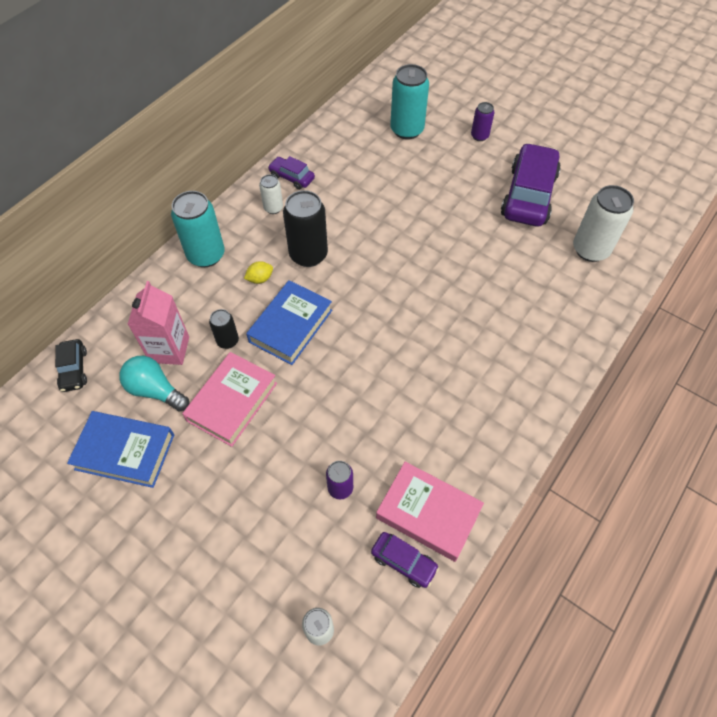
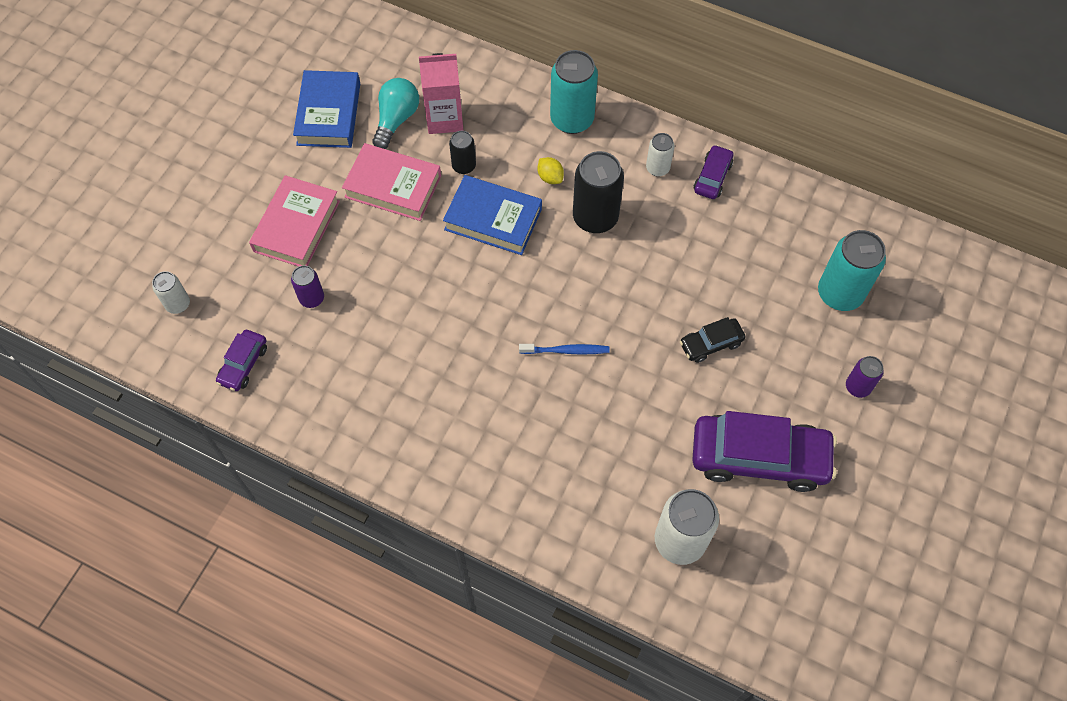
camera: 80 degrees right, 5 degrees up
(74, 369) = (409, 48): black car -> black car (711, 344)
(428, 293) = (566, 351): none -> blue toothbrush
(428, 513) = (293, 380): pink book -> pink book (297, 226)

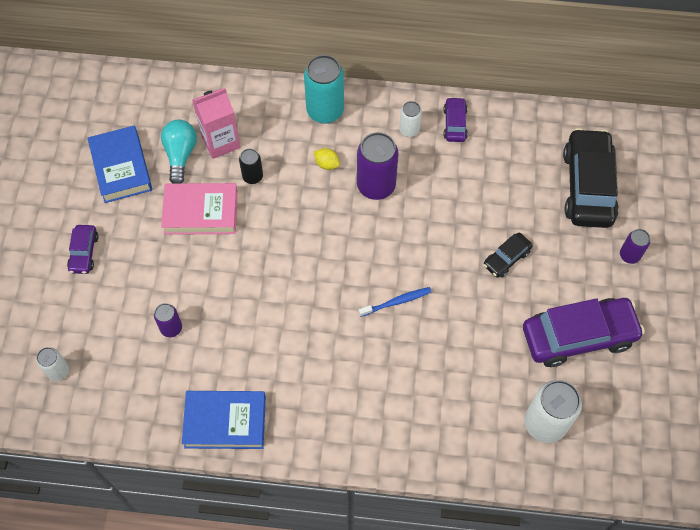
camera: 20 degrees left, 0 degrees up
(243, 364) = (136, 403): purple car -> purple car (84, 253)
(297, 226) = (133, 271): pink book -> none
(493, 219) = (294, 213): blue book -> blue book (225, 422)
(595, 217) = (376, 186): black can -> purple can
(839, 293) = (587, 186): turquoise can -> black car

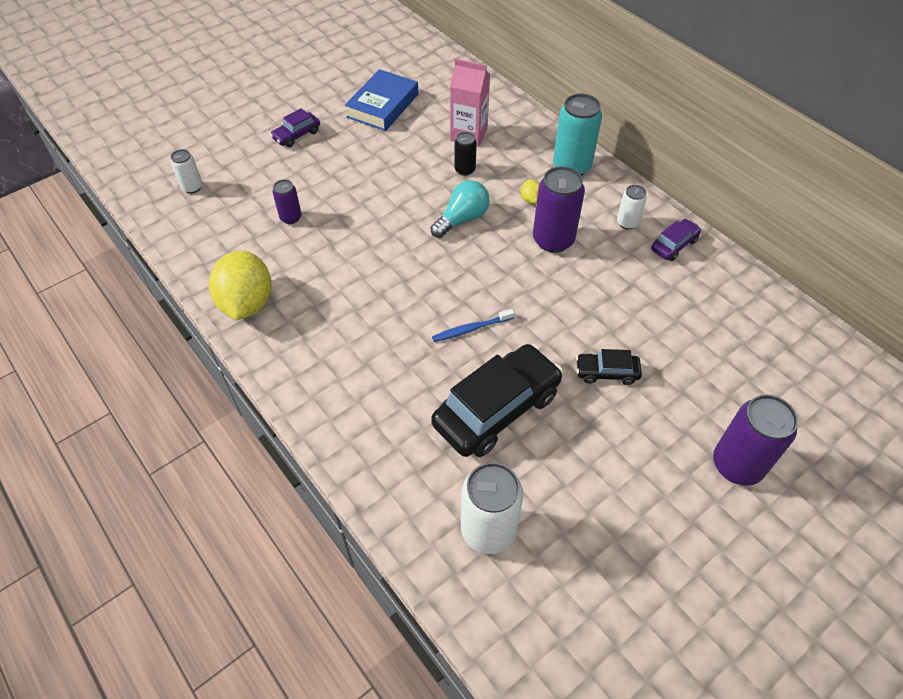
camera: 45 degrees right, 10 degrees down
(180, 155) = (431, 124): turquoise light bulb -> turquoise light bulb (462, 219)
(201, 212) = (401, 165): pink book -> none
(225, 422) = (247, 303): blue book -> yellow lemon
(396, 302) = (471, 329): blue toothbrush -> blue toothbrush turned 135 degrees clockwise
(578, 336) = (605, 488): purple car -> none
(587, 186) = (754, 377): black car -> black car (496, 409)
(629, 255) = (737, 465): purple can -> purple can, size x1.86

